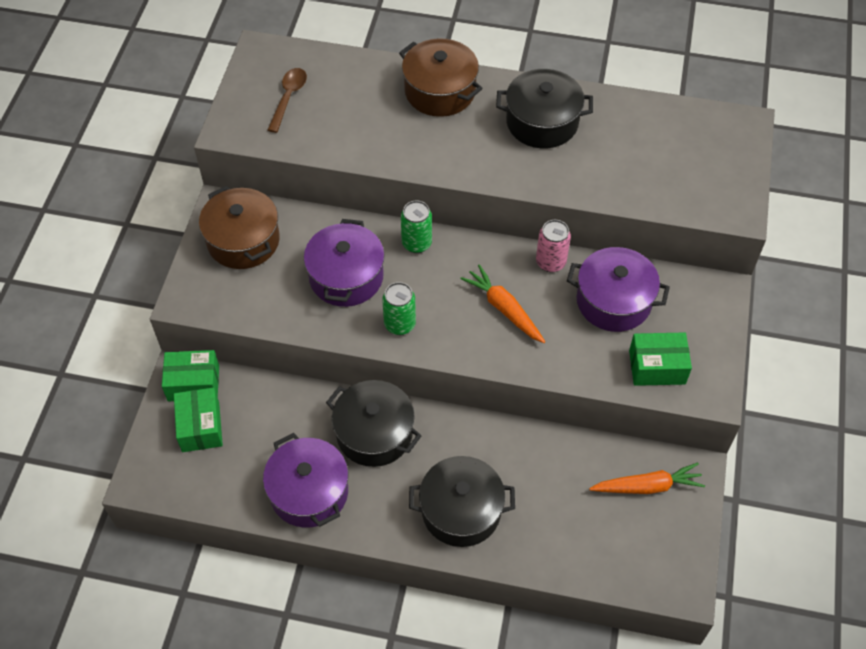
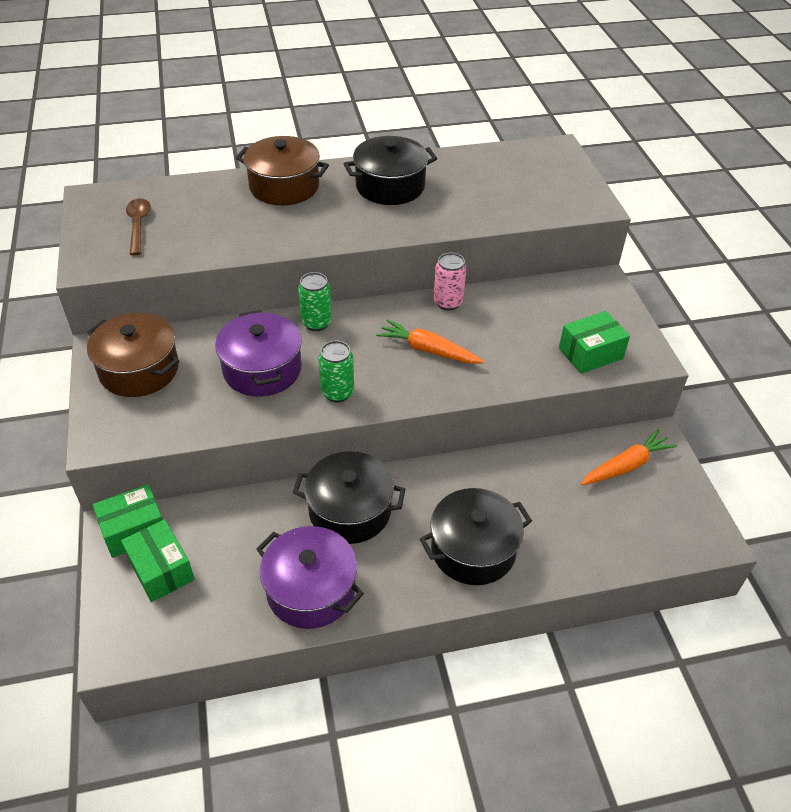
camera: 25 degrees left, 10 degrees down
(613, 301) = (521, 315): purple pot -> none

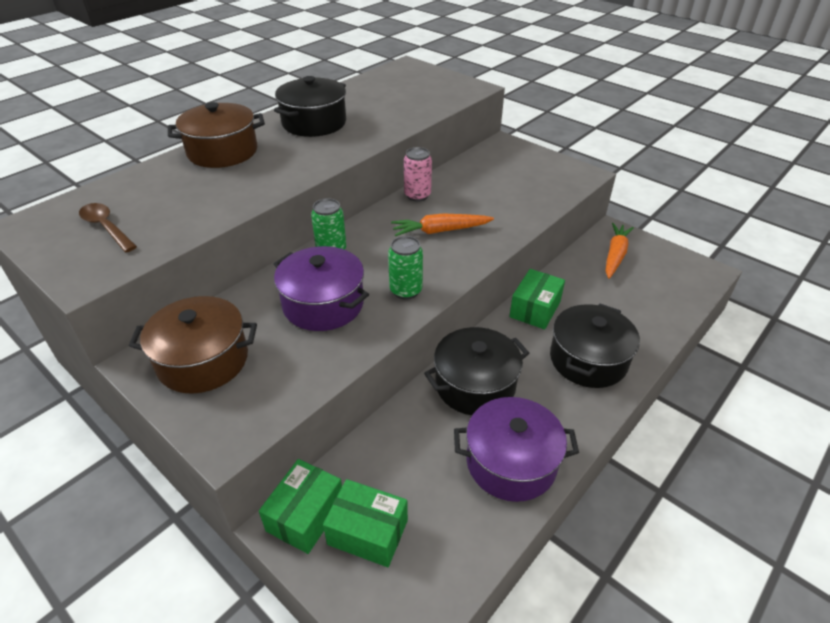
camera: 35 degrees left, 5 degrees down
(590, 353) = (547, 186): green box -> green box (535, 309)

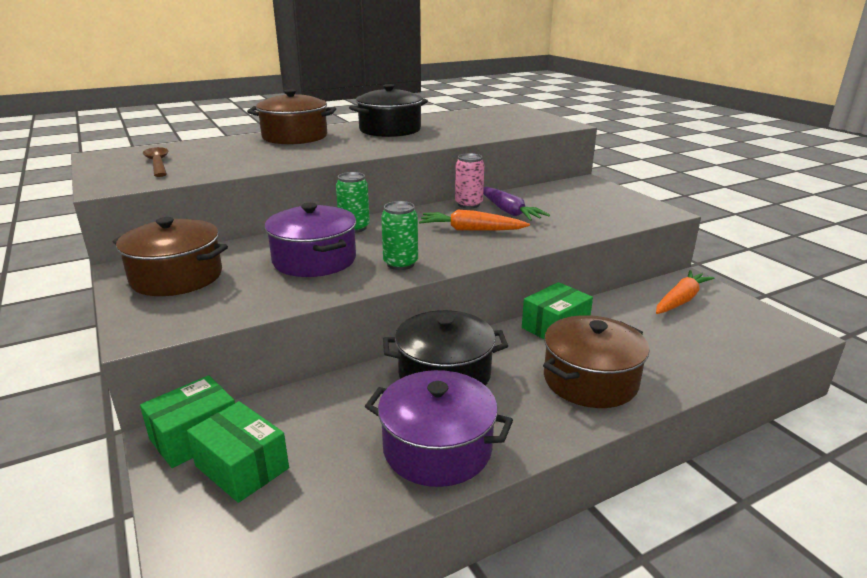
camera: 20 degrees right, 15 degrees down
(459, 198) = (509, 211): none -> purple carrot
(588, 360) = (590, 380): black pot -> brown pot

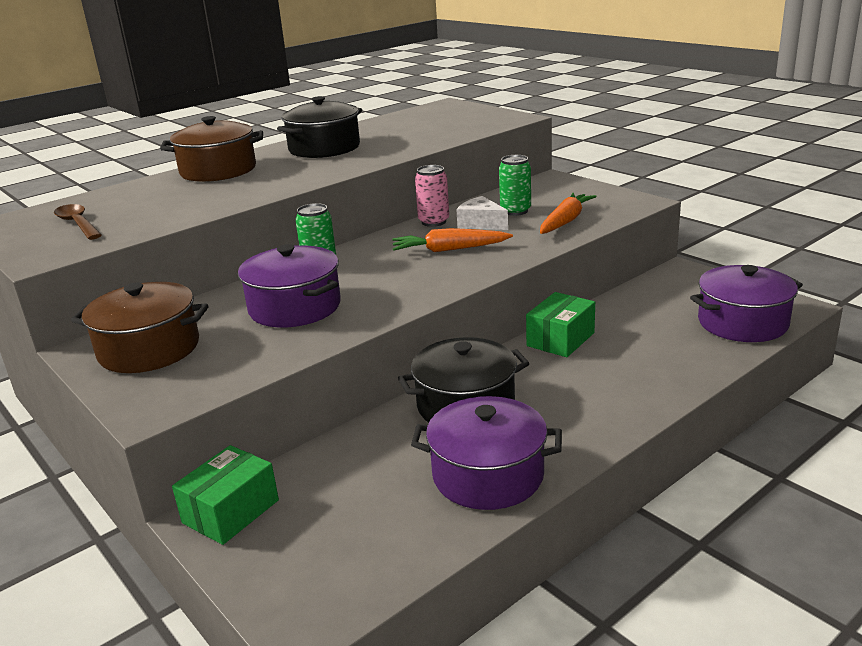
camera: 10 degrees left, 0 degrees up
(242, 467) = (297, 529): green box -> none
(400, 264) = (391, 297): green can -> green can (515, 211)
(509, 211) = (481, 224): purple carrot -> white cheese
(590, 380) = (613, 385): brown pot -> none
(680, 300) = (677, 292): orange carrot -> orange carrot (565, 221)
(737, 340) = (742, 323): none -> purple pot

